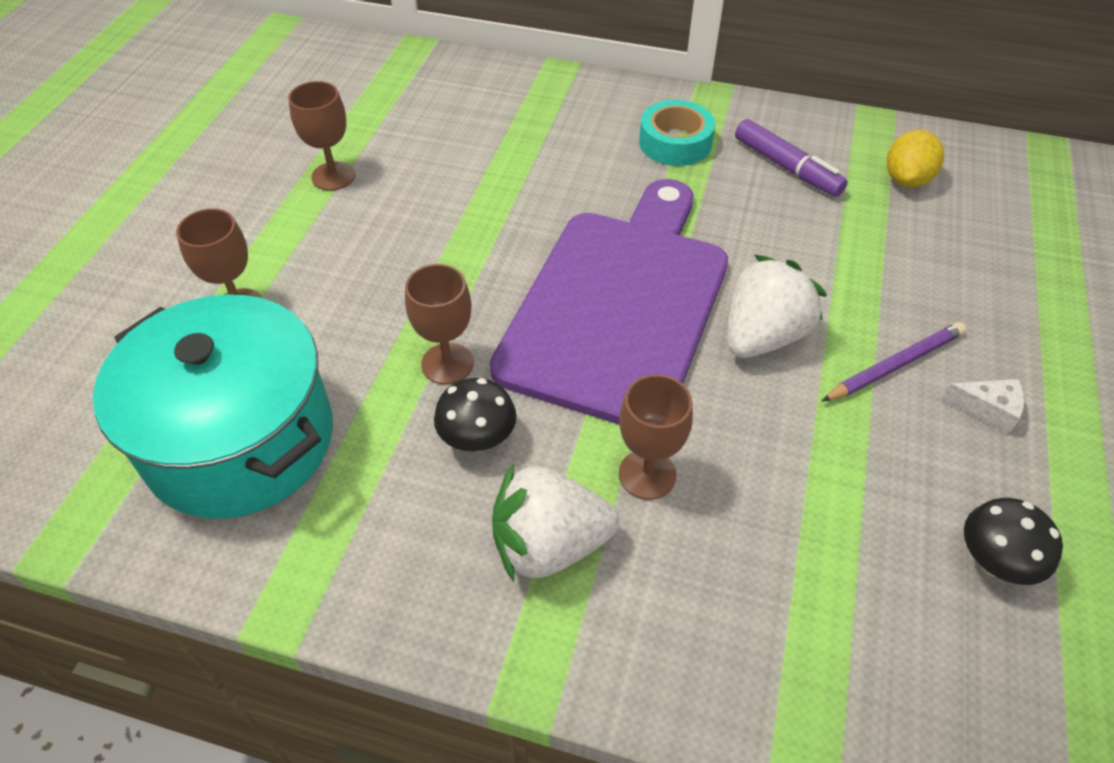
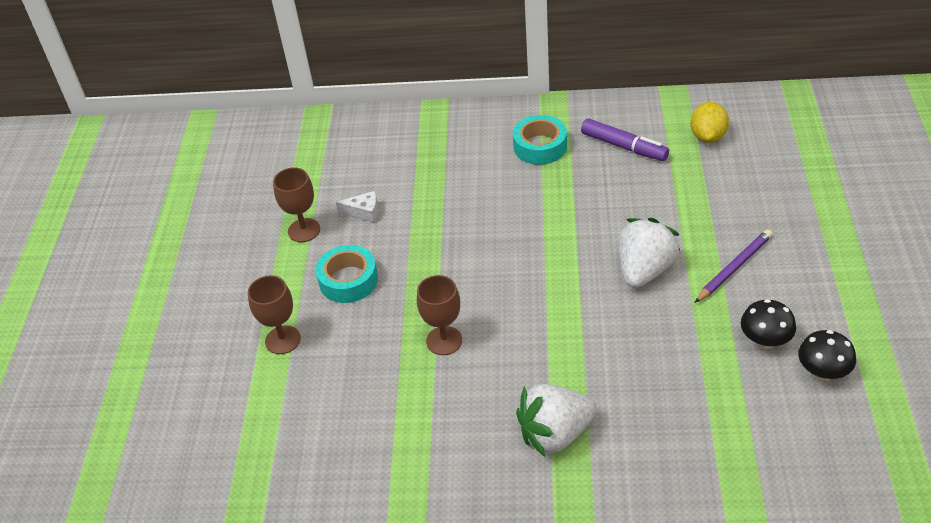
camera: 10 degrees left, 5 degrees down
(240, 440) = (328, 424): turquoise pot -> none
(359, 251) = (348, 280): none -> turquoise tape
(477, 439) = (484, 383): black mushroom -> black mushroom (765, 341)
(619, 305) = (543, 273): purple cutting board -> none
(647, 474) = (600, 376): brown goblet -> none
(987, 410) = (798, 282): white cheese -> white cheese (364, 212)

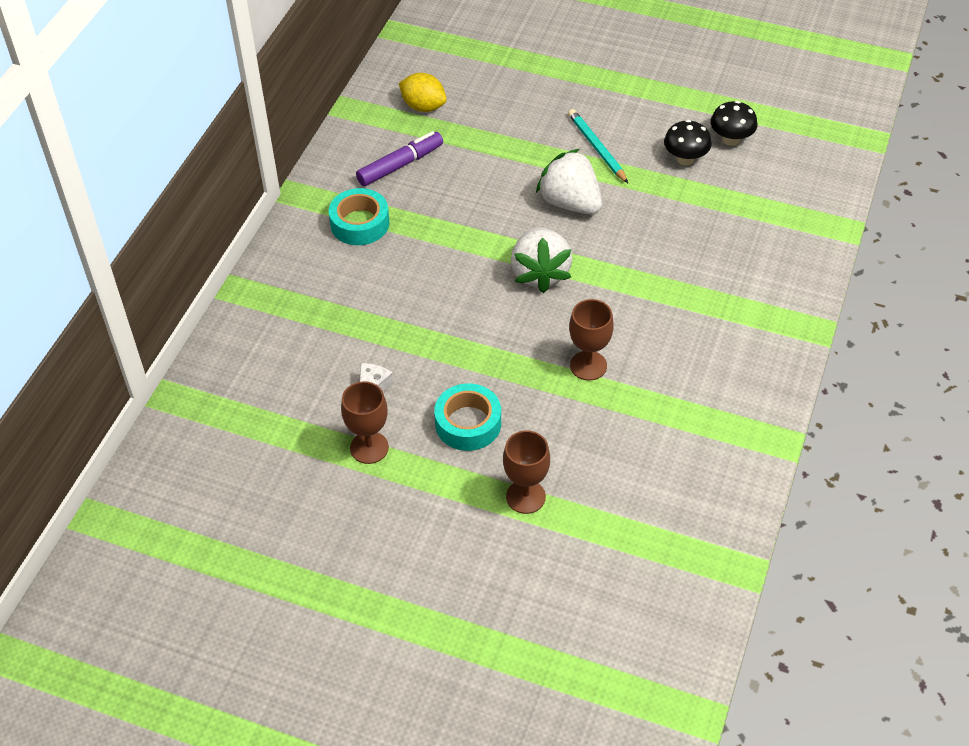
camera: 75 degrees left, 5 degrees up
(555, 434) = (729, 317): white strawberry -> white strawberry (540, 273)
(734, 268) = (597, 148): purple pencil -> turquoise pencil

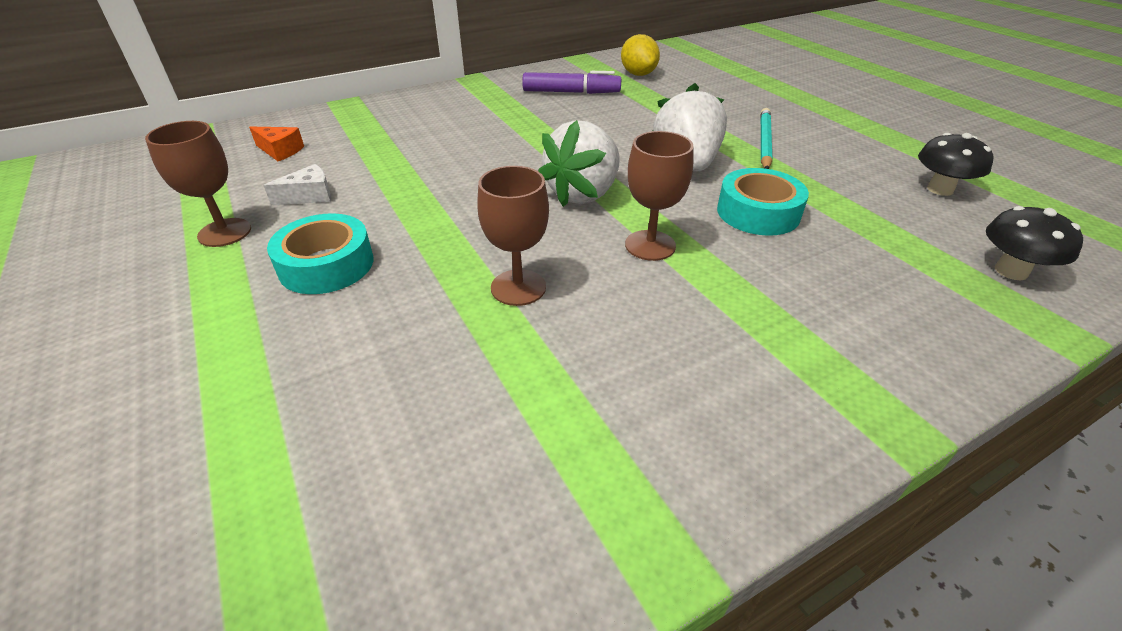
camera: 40 degrees right, 10 degrees down
(278, 368) = (280, 151): none -> orange cheese
(360, 223) = (487, 107): turquoise tape -> turquoise tape (758, 212)
(525, 497) = (247, 369): brown goblet -> brown goblet (650, 245)
(685, 159) = (861, 182): black mushroom -> black mushroom (1011, 271)

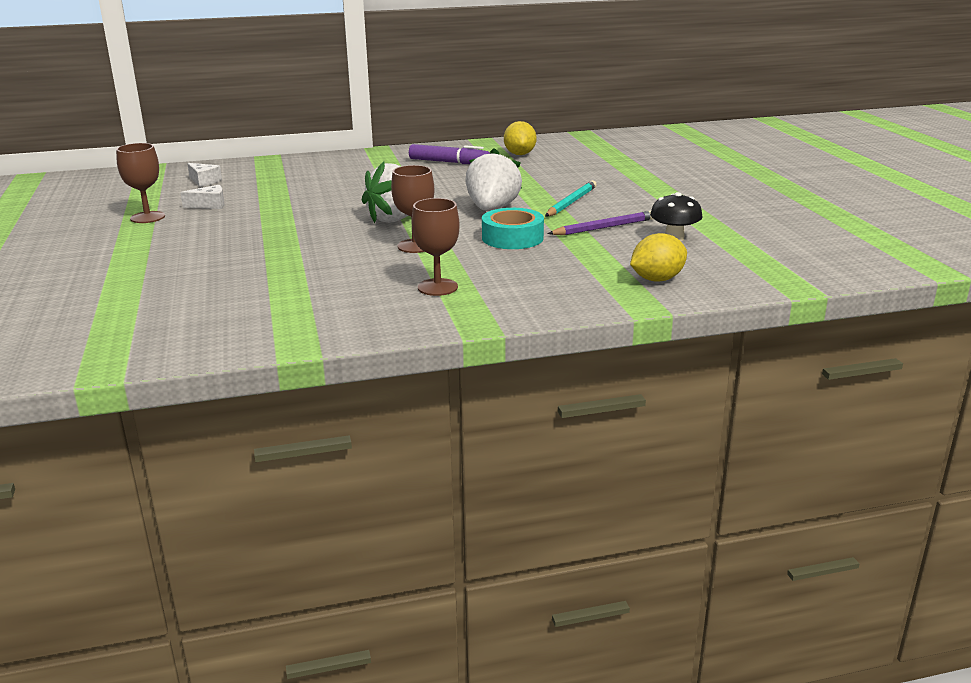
camera: 15 degrees right, 15 degrees down
(280, 151) = (204, 181): orange cheese -> white cheese
(326, 265) = (201, 236): turquoise tape -> none
(518, 287) = (310, 255): brown goblet -> brown goblet (437, 287)
(844, 180) = (604, 227): none -> purple pencil
(1011, 271) = (657, 279): black mushroom -> yellow lemon

